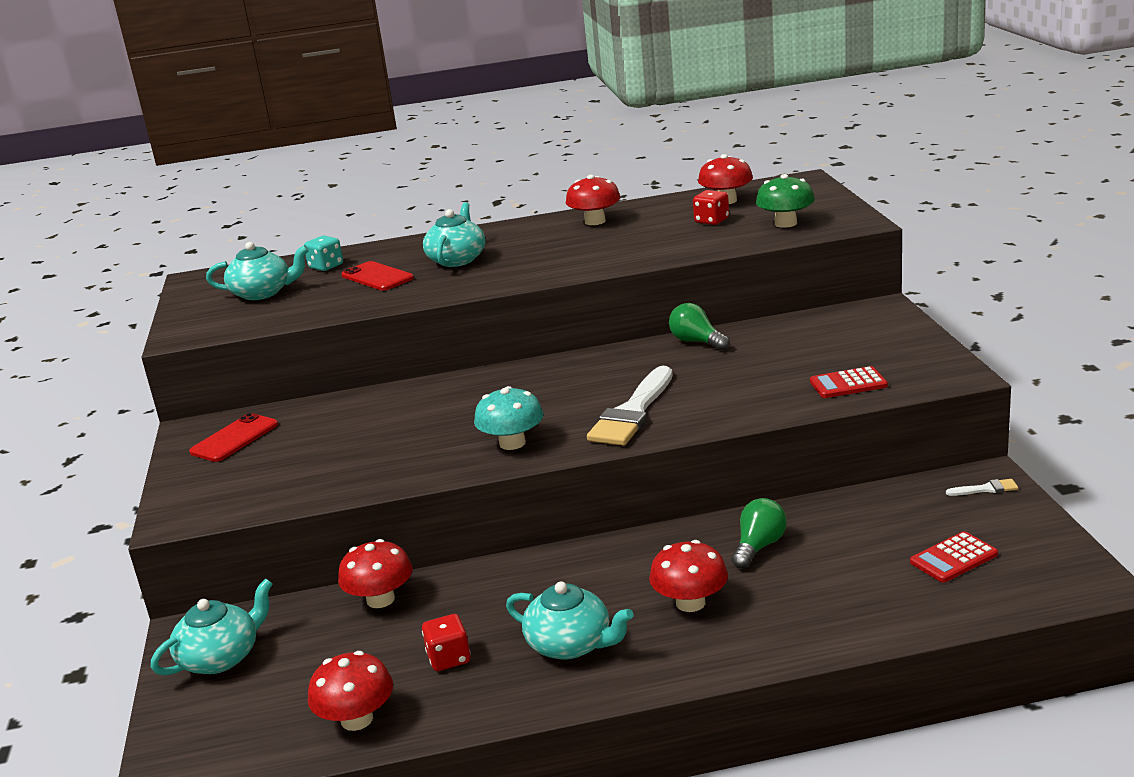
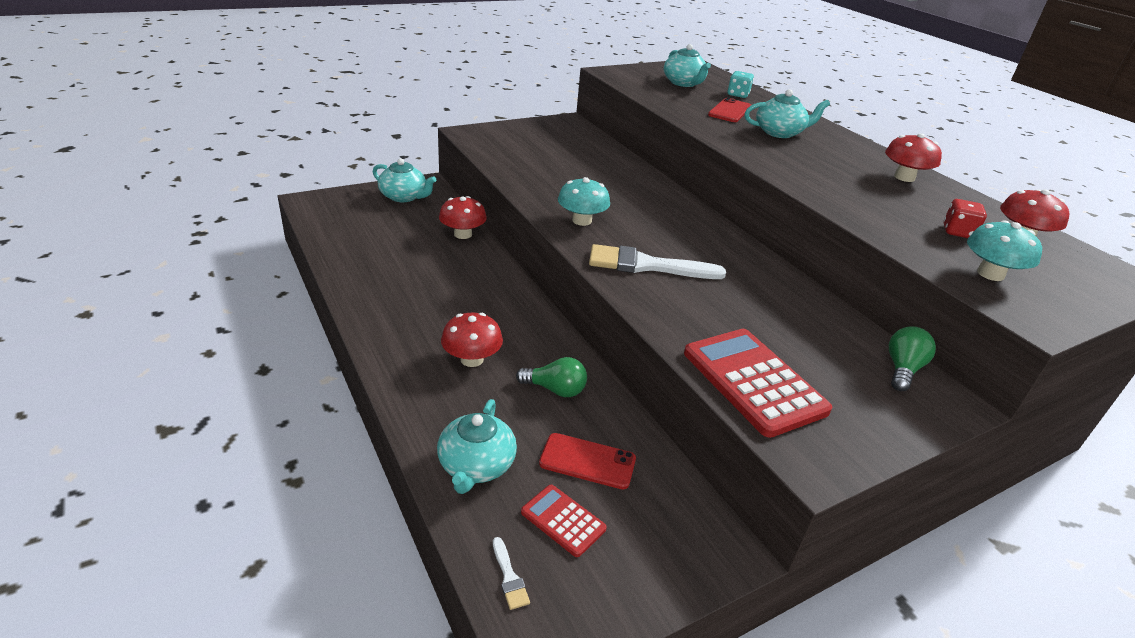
camera: 65 degrees right, 10 degrees up
(234, 438) = (561, 133): red phone -> red phone (587, 461)
(357, 719) = (346, 245): red mushroom -> none
(449, 658) = (403, 267): red dice -> none
(571, 644) = (418, 311): turquoise teapot -> turquoise teapot (476, 465)
(696, 342) = (792, 287): green light bulb -> green light bulb (902, 369)
(785, 223) = (990, 274): green mushroom -> turquoise mushroom
(848, 384) = (753, 381): red calculator -> red calculator, size x1.92
(986, 489) = (703, 549): white brush -> white brush (509, 577)

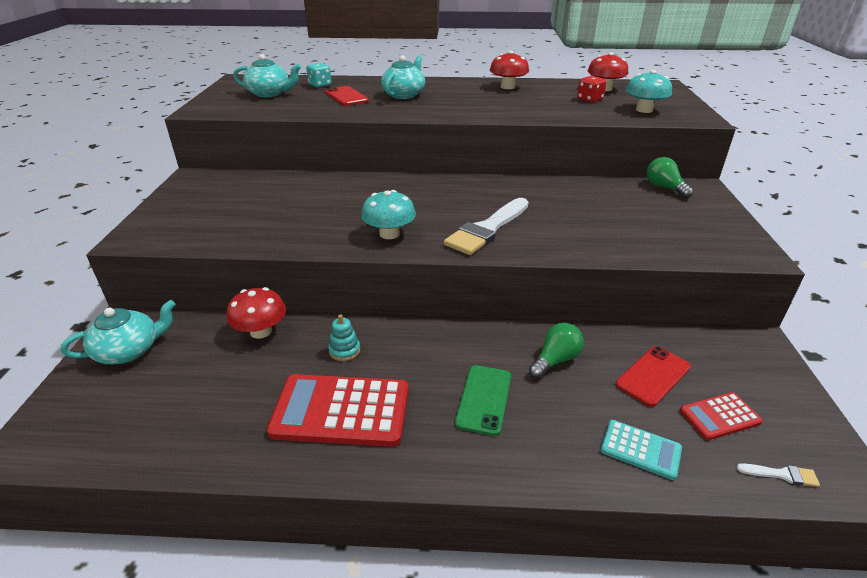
camera: 55 degrees left, 0 degrees up
(472, 276) = (344, 350): none -> turquoise stacking toy
(472, 359) = (484, 399): red mushroom -> green phone
(476, 465) = (640, 449): turquoise teapot -> turquoise calculator
(753, 381) = (663, 242): red calculator -> red calculator (341, 411)

